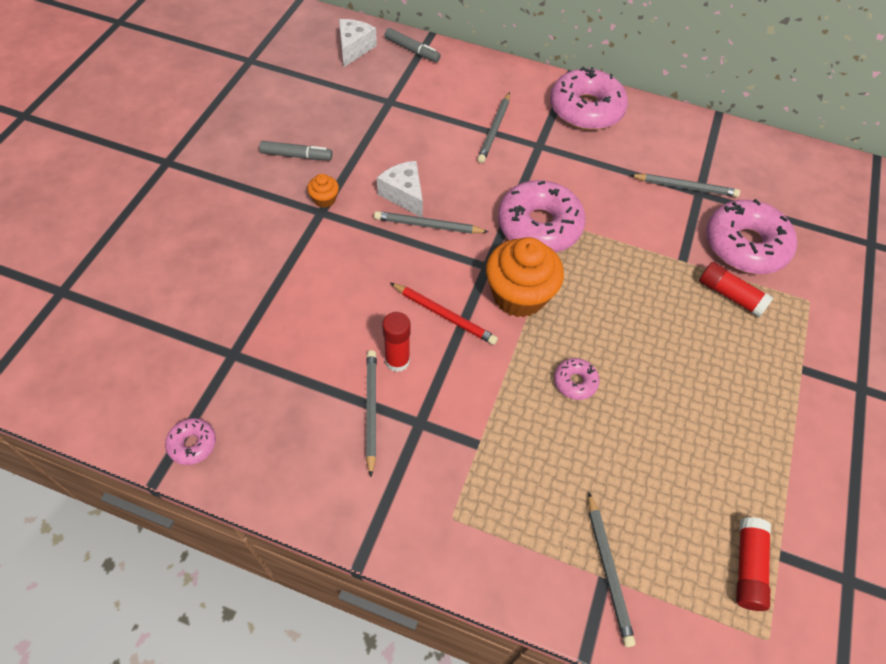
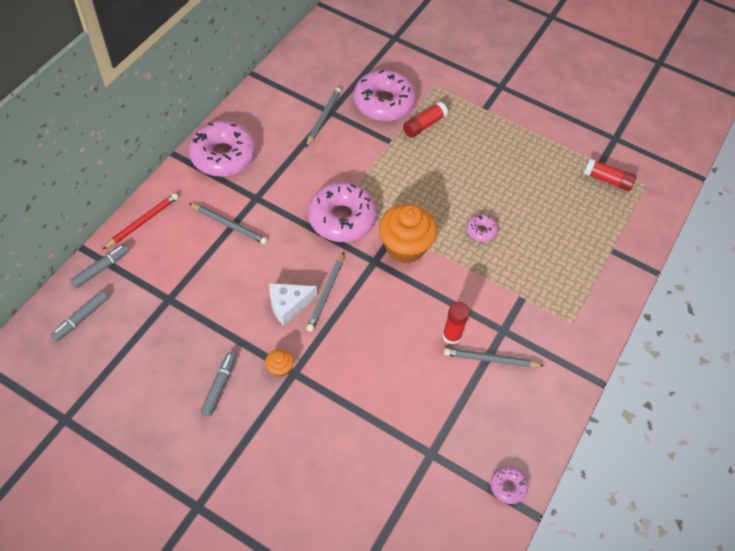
camera: 80 degrees left, 0 degrees up
(354, 49) = (81, 318): white cheese -> grey marker
(444, 315) = (415, 298): red pencil -> red pencil (143, 222)
(608, 570) = (607, 247): grey pencil -> none

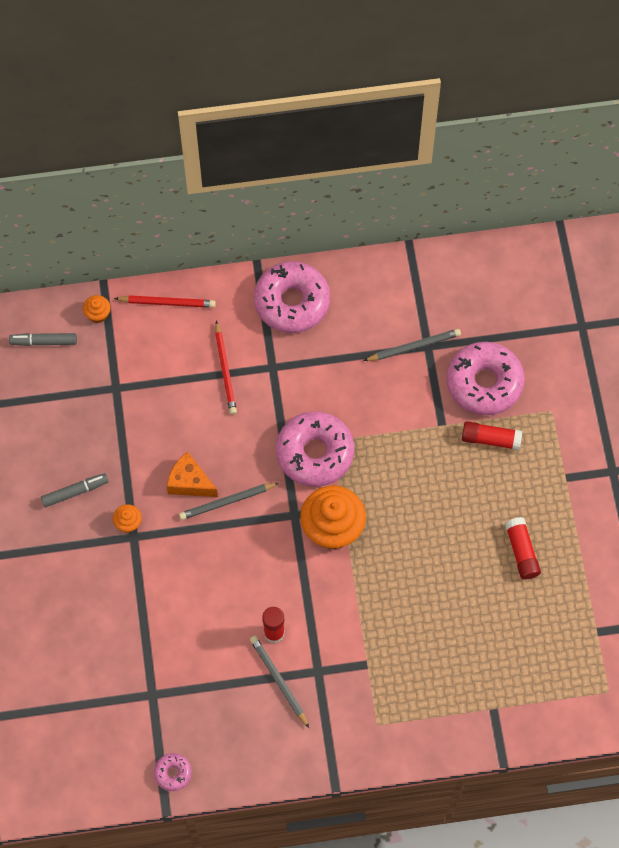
camera: 55 degrees right, 10 degrees up
(101, 268) = (98, 314): grey marker -> orange cupcake
(229, 225) = (225, 370): grey pencil -> red pencil
(288, 305) = (189, 482): white cheese -> orange cheese
(481, 231) = (409, 579): pink donut -> none
(607, 180) = (579, 651): red glue stick -> red glue stick (521, 551)

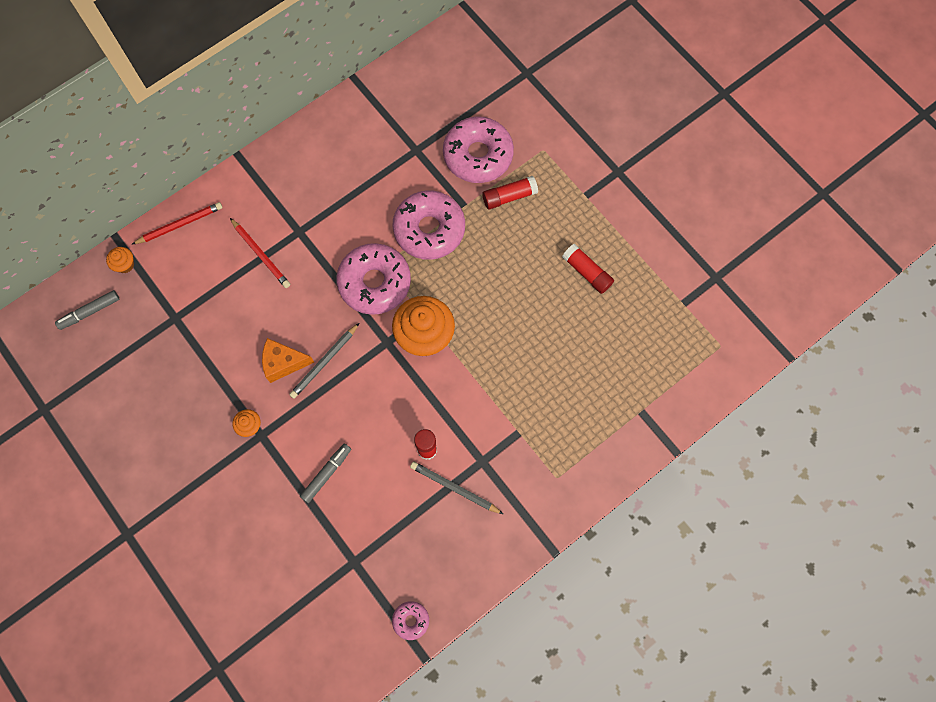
camera: 30 degrees left, 5 degrees up
(75, 492) = (188, 425): grey marker -> grey marker (327, 474)
(292, 302) = (285, 171): pink donut -> pink donut (429, 229)
(414, 346) = (405, 155): grey pencil -> none

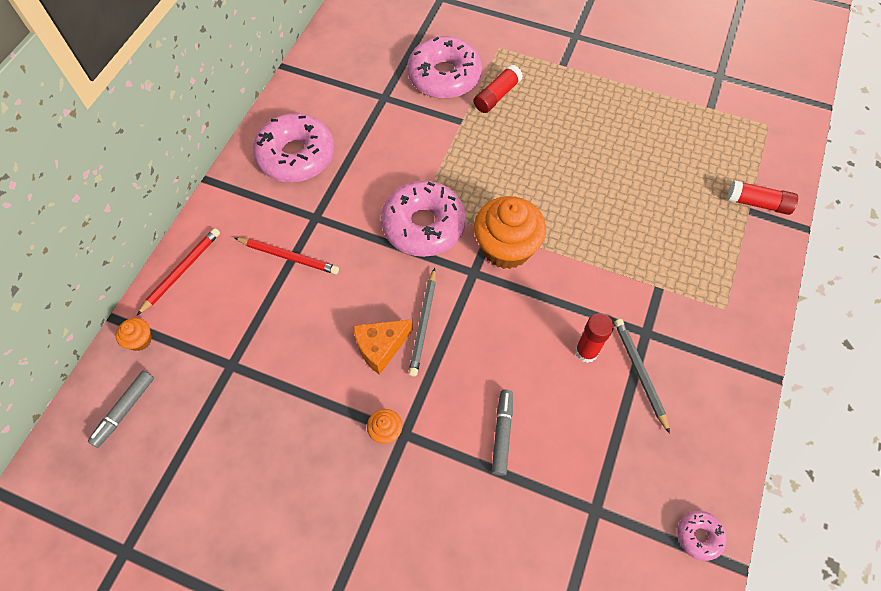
camera: 30 degrees left, 10 degrees down
(429, 229) = (443, 155): pink donut -> pink donut (296, 156)
(454, 488) = (640, 373): grey pencil -> grey pencil turned 75 degrees clockwise
(586, 272) = (611, 123): red glue stick -> red glue stick (757, 203)

